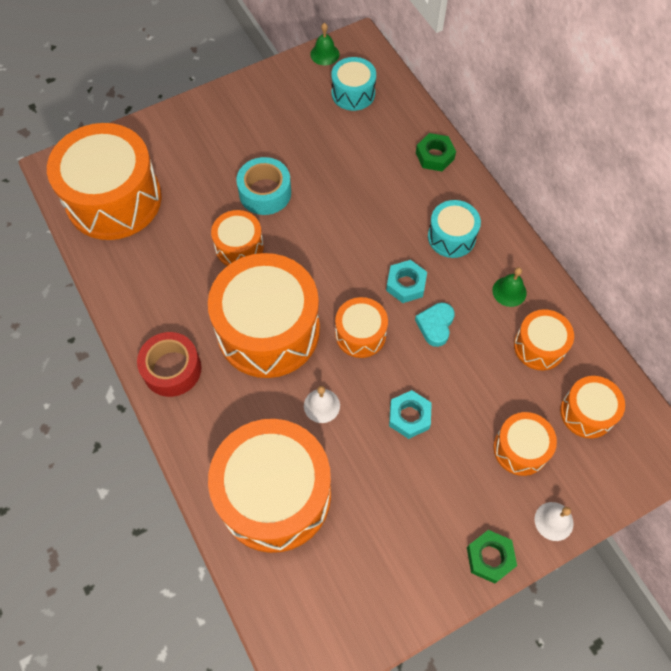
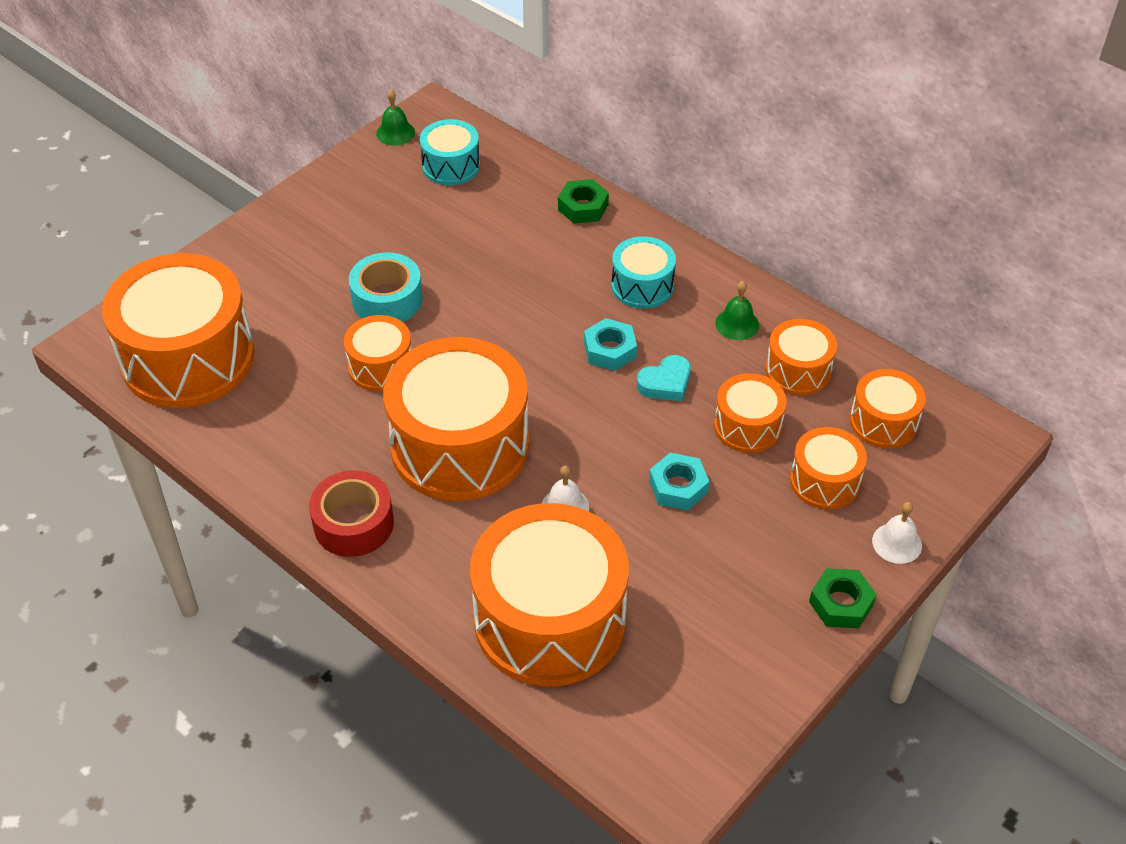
camera: 20 degrees left, 15 degrees down
(360, 334) = (578, 418): orange drum -> orange drum (747, 426)
(435, 325) = (665, 383): turquoise heart -> turquoise heart turned 120 degrees counterclockwise

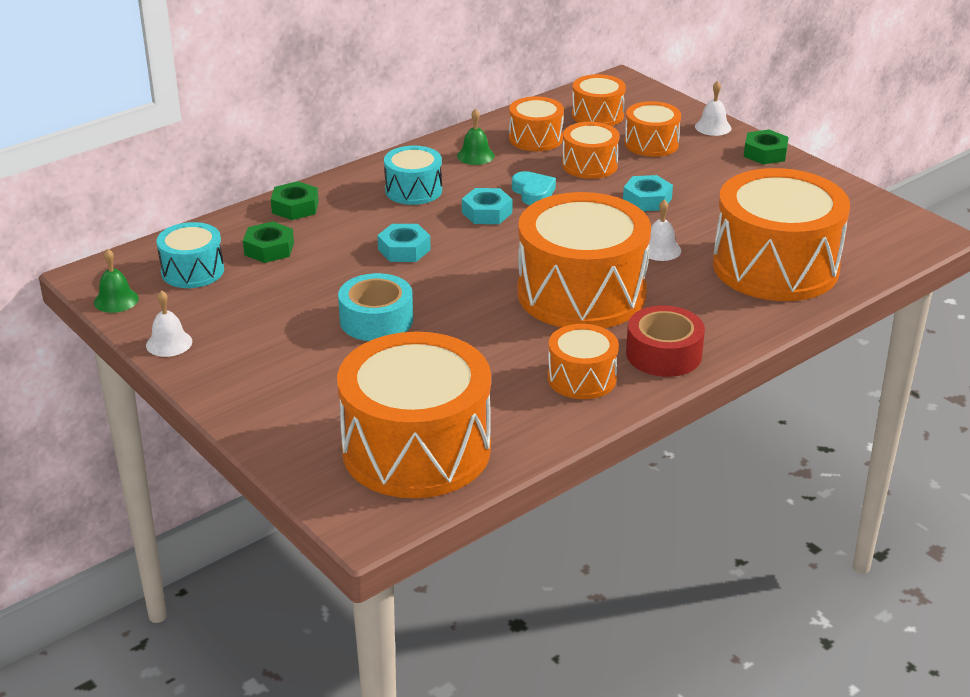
camera: 80 degrees left, 15 degrees down
(333, 178) = (169, 343): none -> white bell
(381, 366) = (469, 329): orange drum -> orange drum (582, 378)
(500, 205) = (269, 249): none -> green nut
(519, 298) = (404, 249): none -> turquoise nut

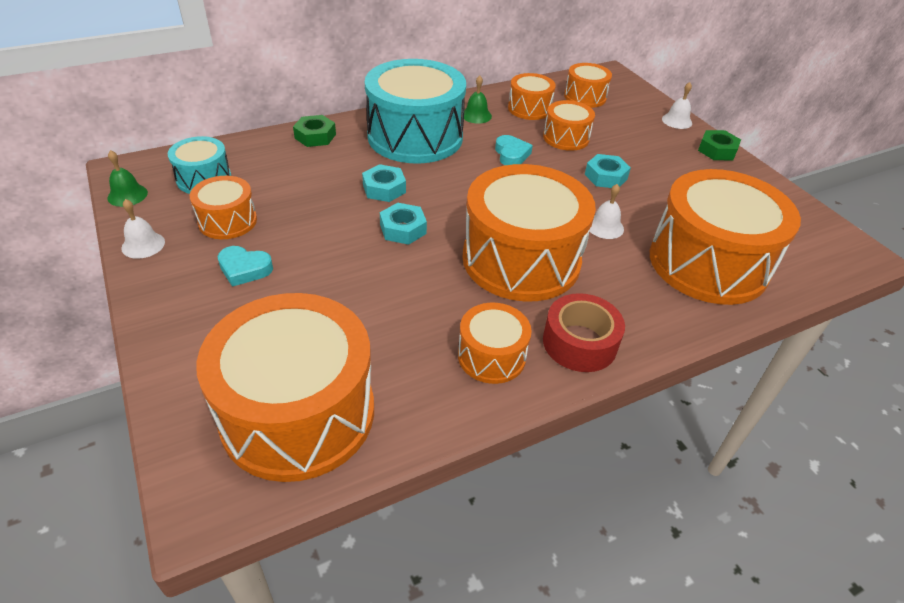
camera: 10 degrees right, 10 degrees up
(269, 249) = (275, 169): green nut -> none
(293, 347) = (244, 269): none -> turquoise heart
(376, 320) = (329, 254): turquoise tape -> none
(413, 190) = (415, 137): turquoise drum -> turquoise drum, size x2.02
(487, 213) = (466, 166): turquoise nut -> turquoise nut (403, 229)
(651, 144) = (622, 127): orange drum -> orange drum (227, 221)

